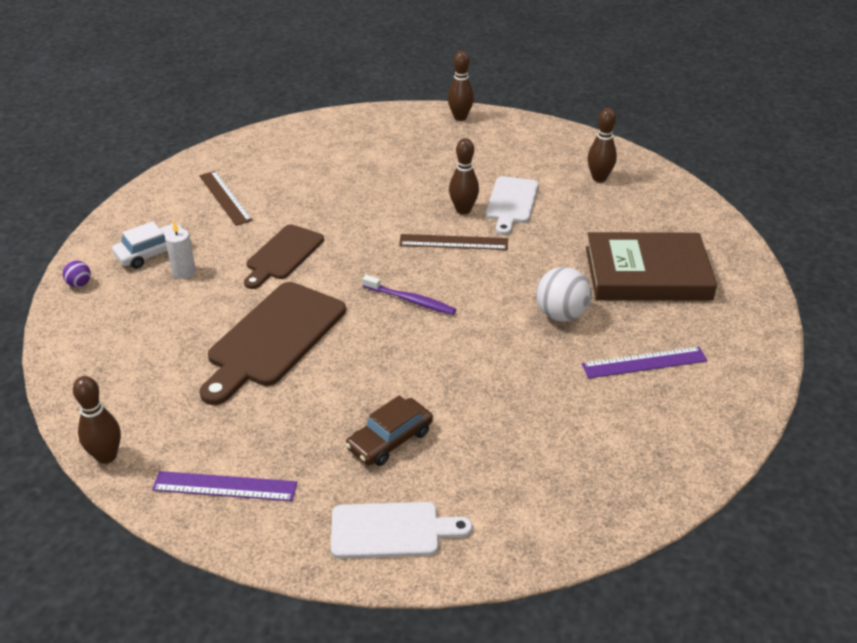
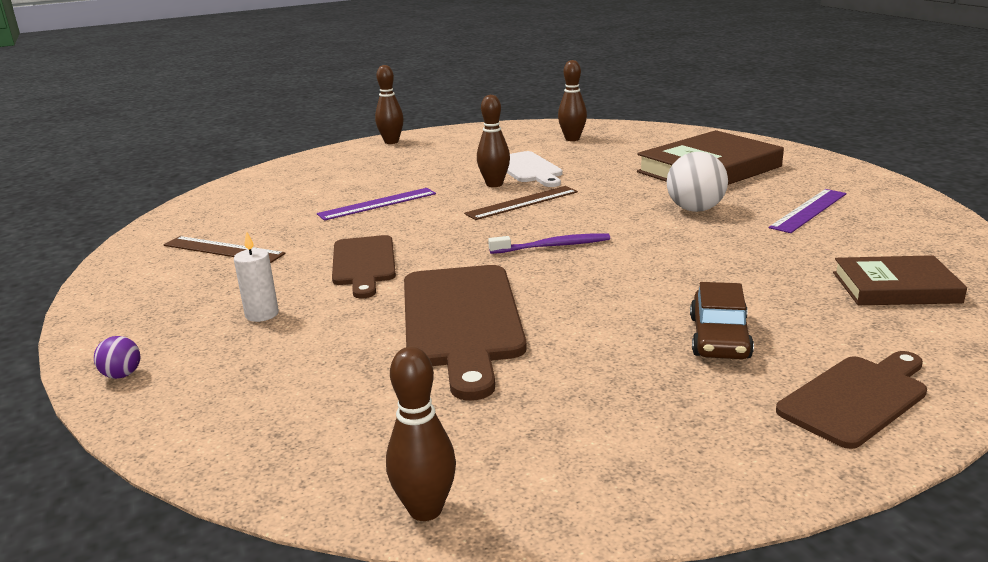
camera: 35 degrees left, 15 degrees down
(153, 252) = (193, 315): white car -> none
(225, 486) = (627, 456): purple ruler -> purple ruler (377, 204)
(391, 531) = (857, 398): white cutting board -> brown cutting board
(568, 470) = (895, 287): none -> brown book

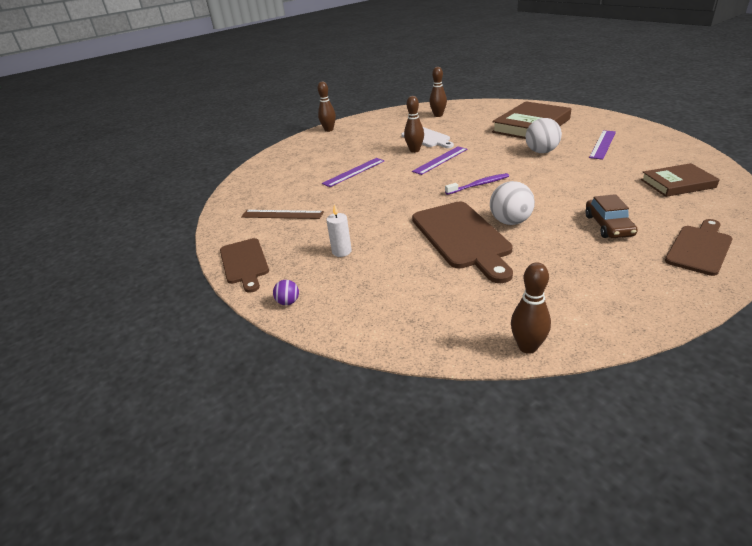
camera: 10 degrees left, 10 degrees up
(363, 263) = (377, 211): brown cutting board -> brown cutting board (244, 263)
(522, 203) = (440, 160): brown ruler -> purple ruler
(558, 308) = (510, 222): none -> white ball

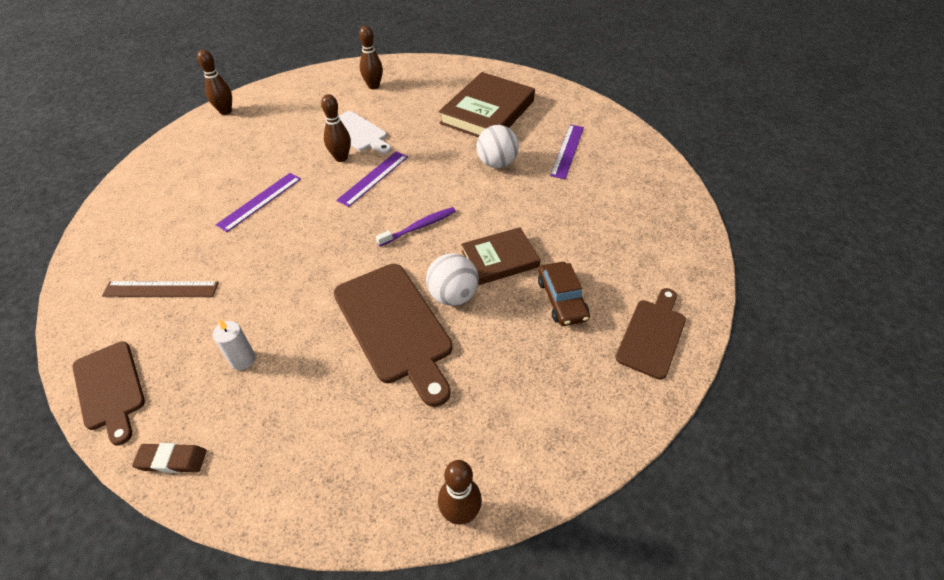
camera: 15 degrees left, 15 degrees up
(288, 302) = (172, 460): purple ball -> brown eraser
(677, 183) = (641, 224): brown book -> brown book (500, 259)

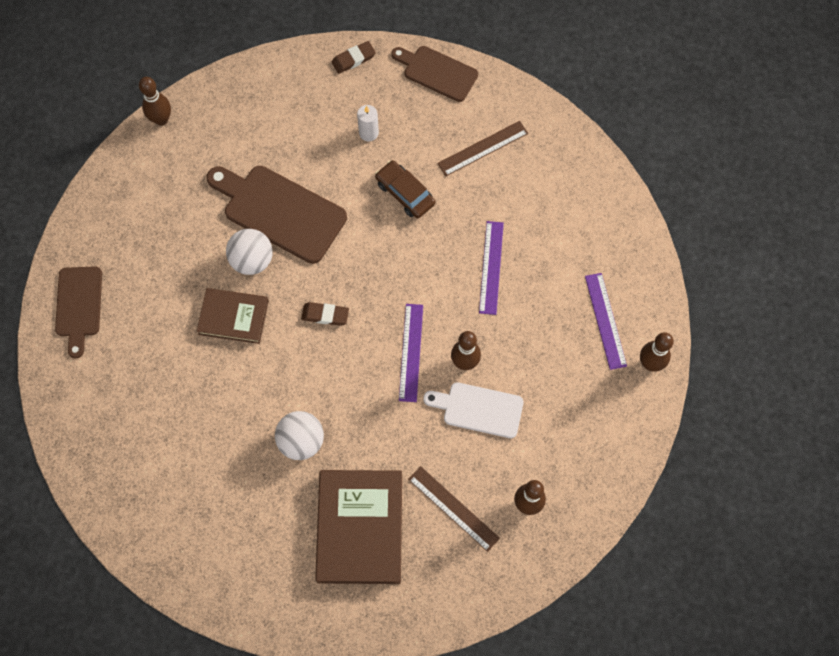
camera: 150 degrees right, 20 degrees up
(419, 227) = (325, 315): purple toothbrush -> brown eraser
(420, 99) = (453, 508): none -> brown ruler
(500, 259) = (233, 317): brown book -> brown book turned 60 degrees clockwise
(562, 299) = (162, 302): brown car -> brown car (405, 193)
(567, 151) = (236, 504): purple ruler -> purple ruler (605, 320)

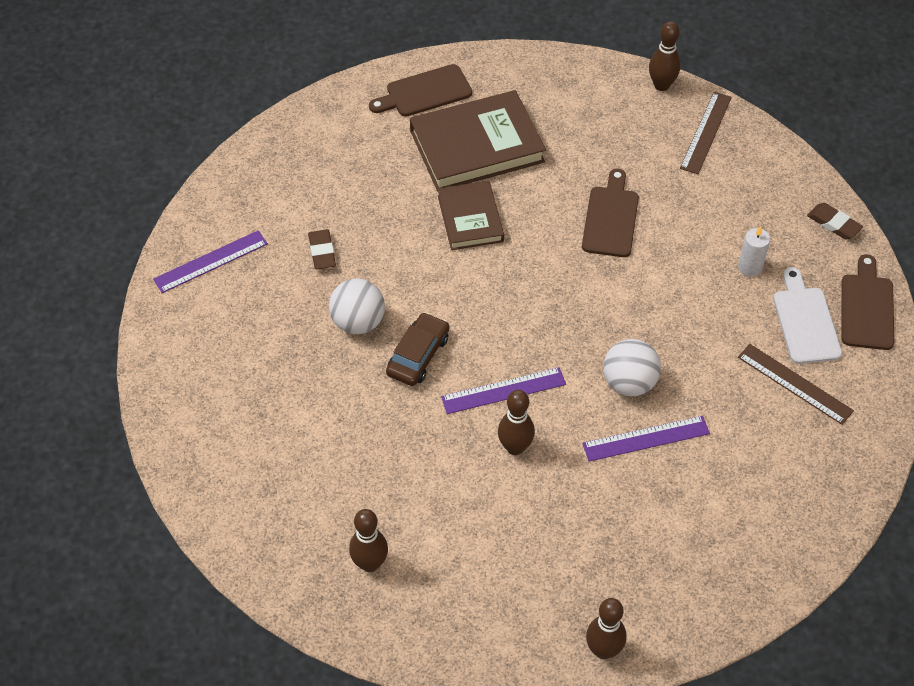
camera: 70 degrees right, 15 degrees down
(252, 260) = (542, 213): white ball -> white ball (629, 383)
(280, 211) = (611, 218): brown cutting board -> brown cutting board, size x0.63
(325, 315) = (510, 297): brown eraser -> brown eraser (322, 252)
(360, 528) = (282, 406): brown book -> brown book (477, 146)
(405, 193) = (694, 324): brown car -> brown car (418, 355)
(453, 508) = (337, 489): brown ruler -> brown ruler (706, 132)
(478, 409) = (464, 478): white cutting board -> white cutting board (805, 321)
(605, 320) = (636, 582): purple ruler -> purple ruler (210, 261)

